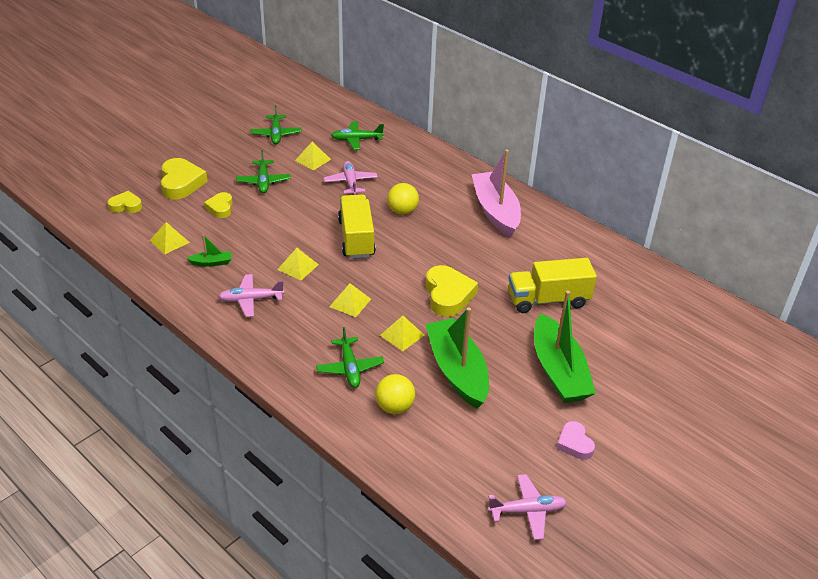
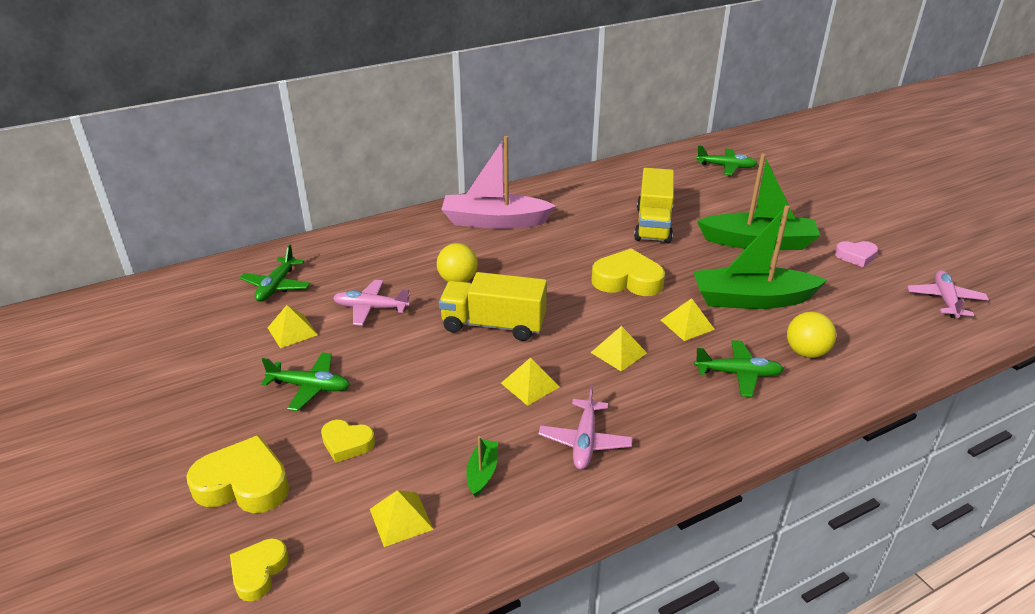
camera: 70 degrees left, 5 degrees down
(276, 134) = (195, 355): green plane -> green plane (726, 167)

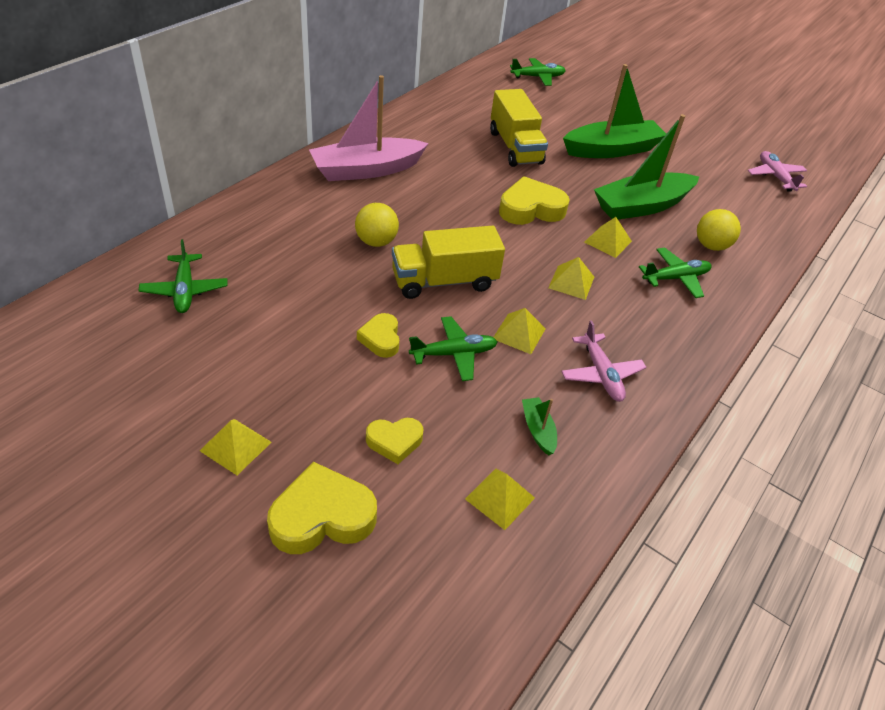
camera: 30 degrees left, 10 degrees up
(259, 572) = (407, 598): yellow heart -> yellow heart (381, 339)
(292, 331) = (244, 337): yellow pyramid -> yellow pyramid (236, 446)
(310, 387) = (311, 394): green plane -> green plane (454, 354)
(371, 308) = (310, 292): pink plane -> none
(856, 256) = (692, 149): pink heart -> none

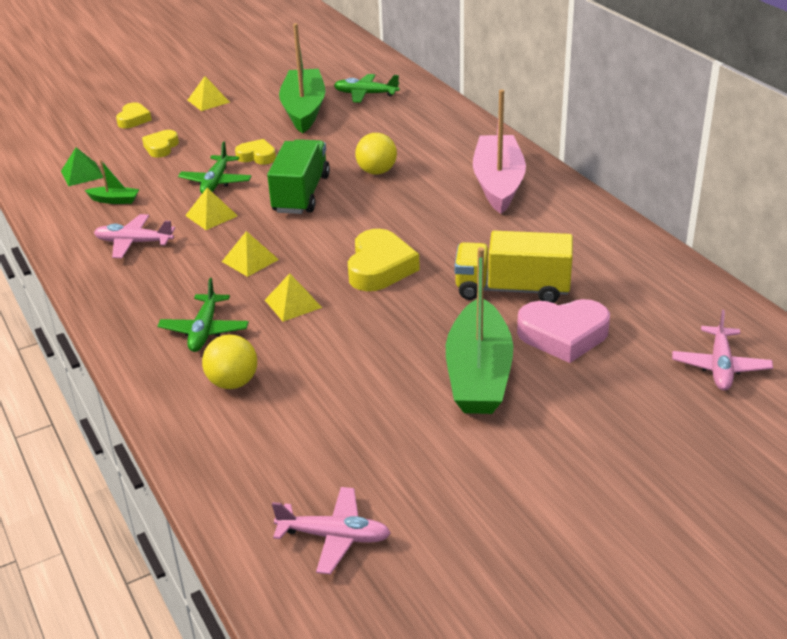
camera: 120 degrees right, 10 degrees down
(322, 516) = (133, 119): yellow heart -> yellow heart, size x0.59
(444, 281) = (301, 194): yellow truck -> green truck
(500, 498) = (82, 174): yellow pyramid -> green pyramid
(538, 77) = (720, 366): green plane -> pink plane
(550, 125) = (563, 335): none -> pink heart
(641, 206) = (339, 353): green boat -> green boat (304, 110)

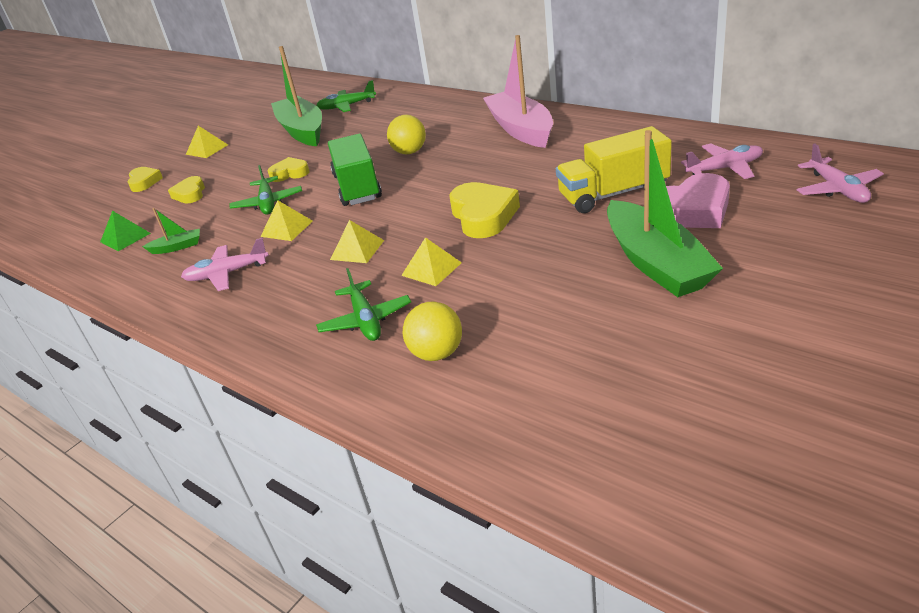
camera: 20 degrees left, 0 degrees up
(334, 537) = (678, 451): pink plane -> pink plane (724, 168)

